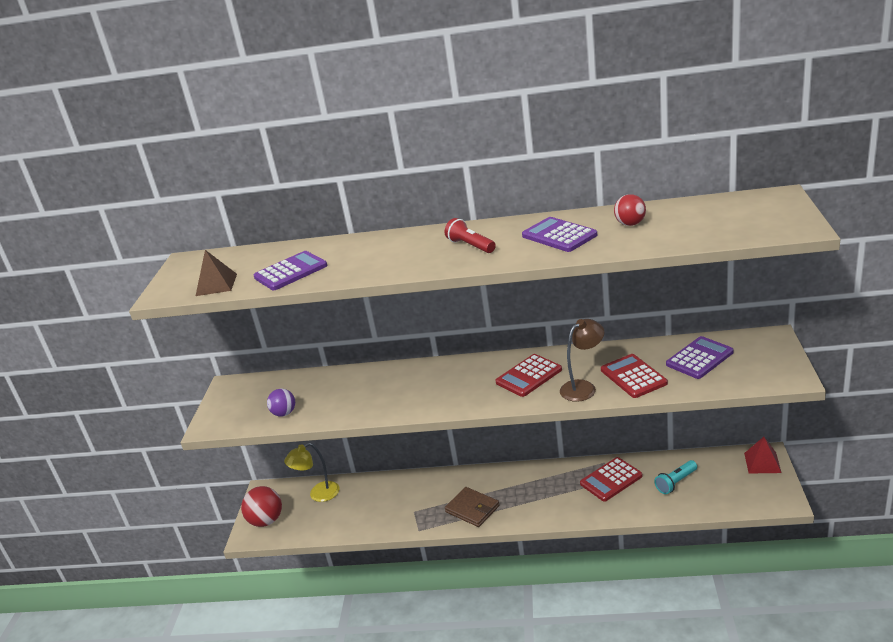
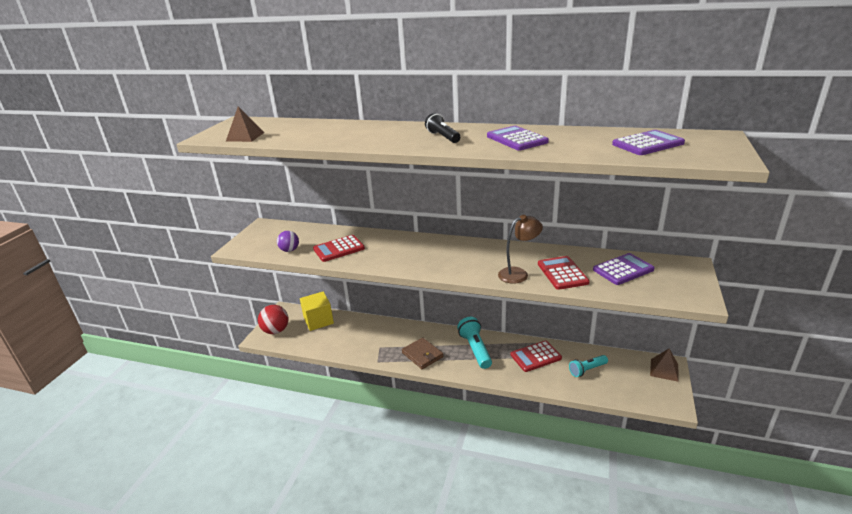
camera: 10 degrees right, 0 degrees up
(291, 272) = (301, 136): purple calculator -> purple calculator (647, 144)
(318, 494) = (318, 320): yellow lamp -> yellow cube
(470, 246) = (443, 137): red flashlight -> black flashlight
(529, 376) = (479, 258): red calculator -> red calculator (339, 249)
(535, 487) = (475, 349): none -> turquoise flashlight
(630, 224) = (580, 139): red ball -> none
(762, 462) = (664, 370): red pyramid -> brown pyramid

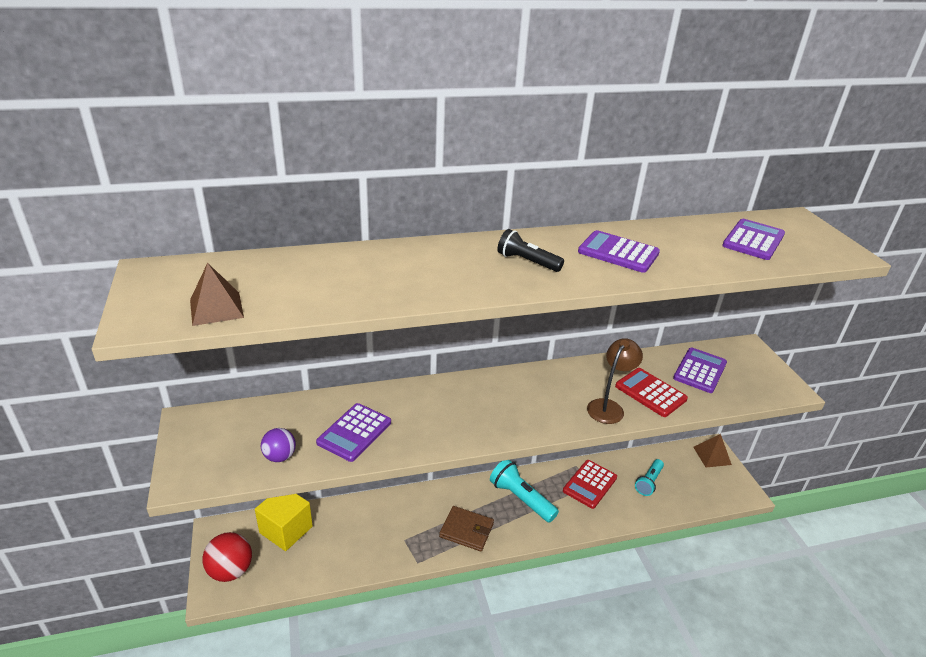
camera: 35 degrees left, 5 degrees up
(339, 249) = (354, 432): red calculator -> purple calculator

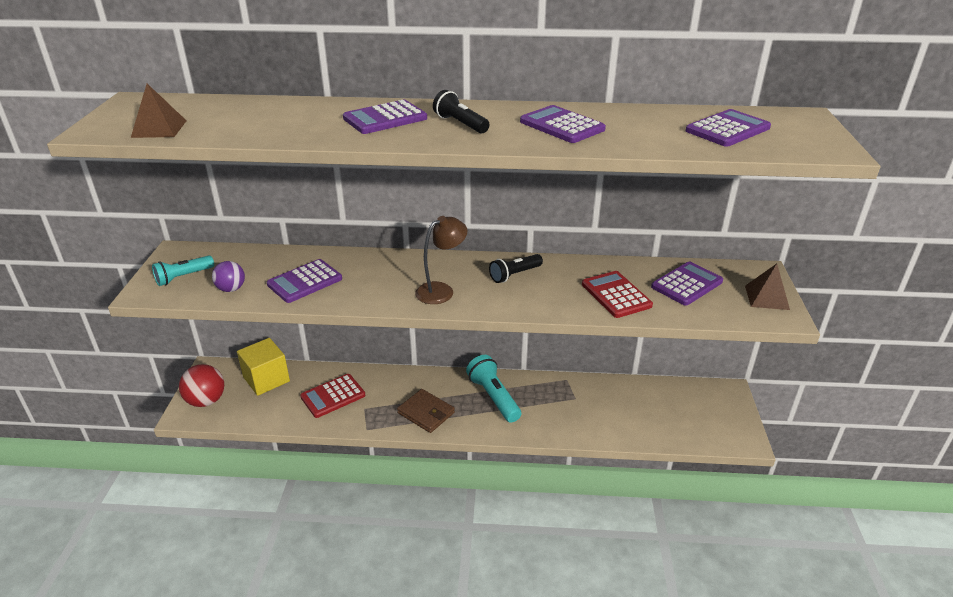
camera: 20 degrees right, 0 degrees up
(449, 263) = (385, 118): none -> purple calculator
(552, 387) = (514, 275): none -> black flashlight
(589, 484) = (572, 398): red calculator -> red calculator (333, 396)
(608, 407) = (562, 300): brown lamp -> brown lamp (441, 290)
(649, 482) = (637, 409): turquoise flashlight -> turquoise flashlight (183, 277)
(712, 455) = (725, 398): brown pyramid -> brown pyramid (766, 297)

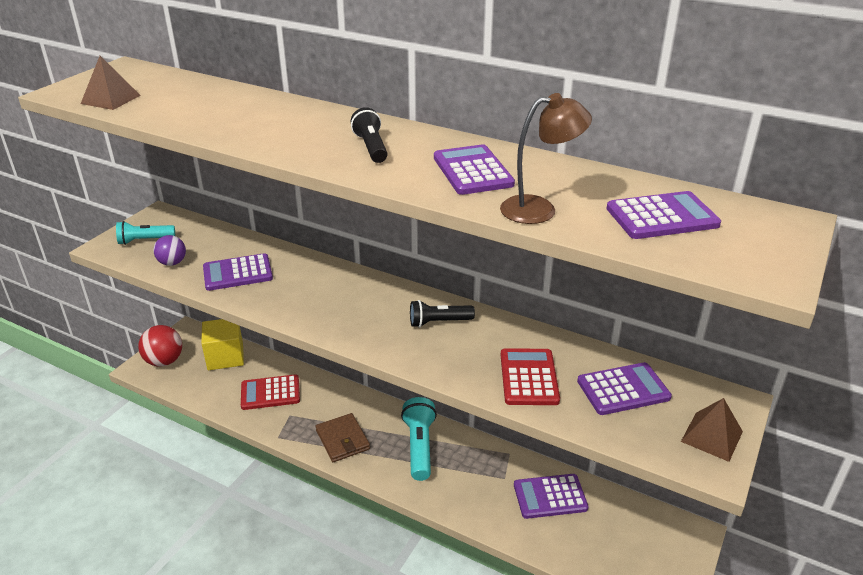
camera: 25 degrees right, 0 degrees up
(385, 118) = (307, 126): purple calculator -> purple calculator (550, 496)
(441, 290) = (352, 318): brown lamp -> brown lamp (539, 209)

